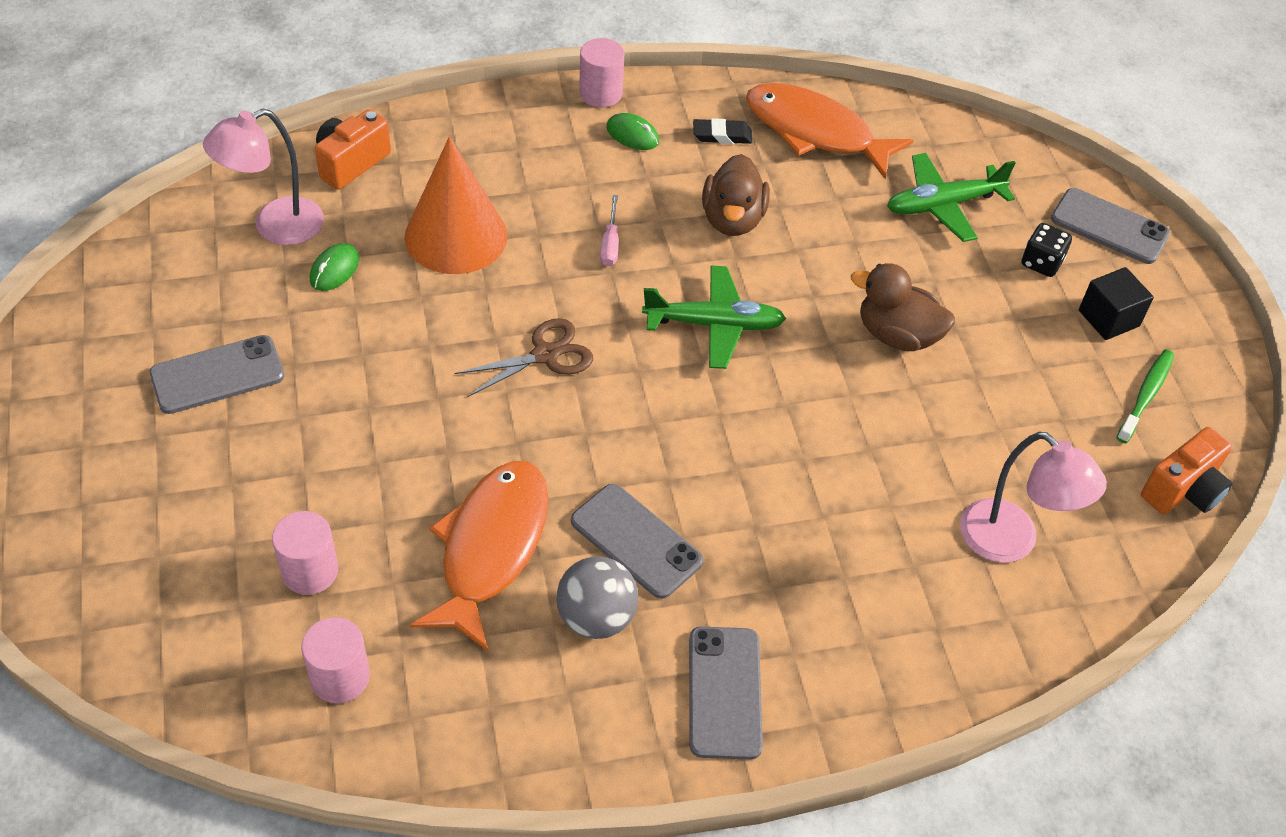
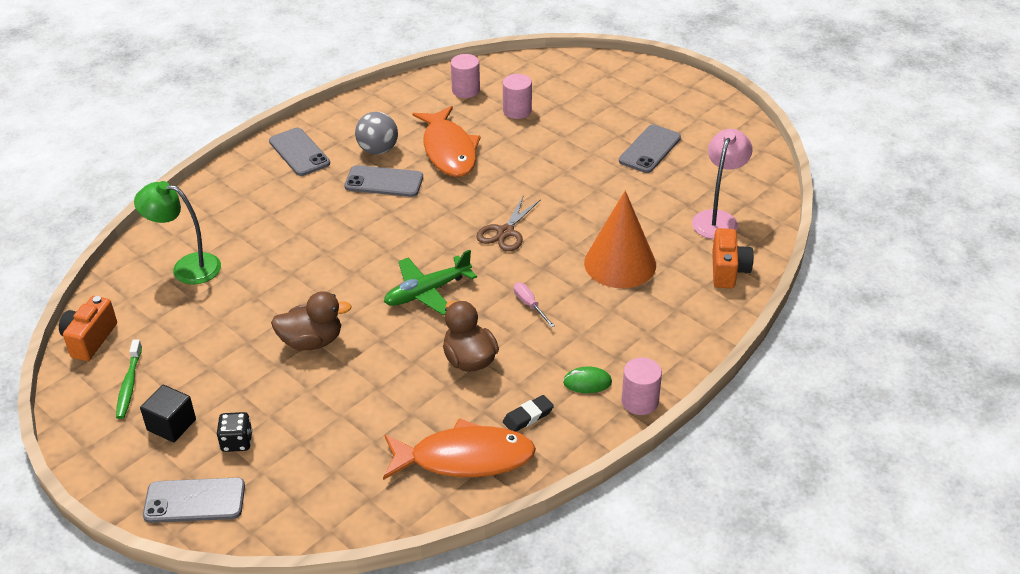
camera: 150 degrees right, 10 degrees down
(334, 270) = (659, 215): green mouse -> none
(943, 205) = (332, 449): green plane -> none
(1011, 542) = (187, 267): pink lamp -> green lamp

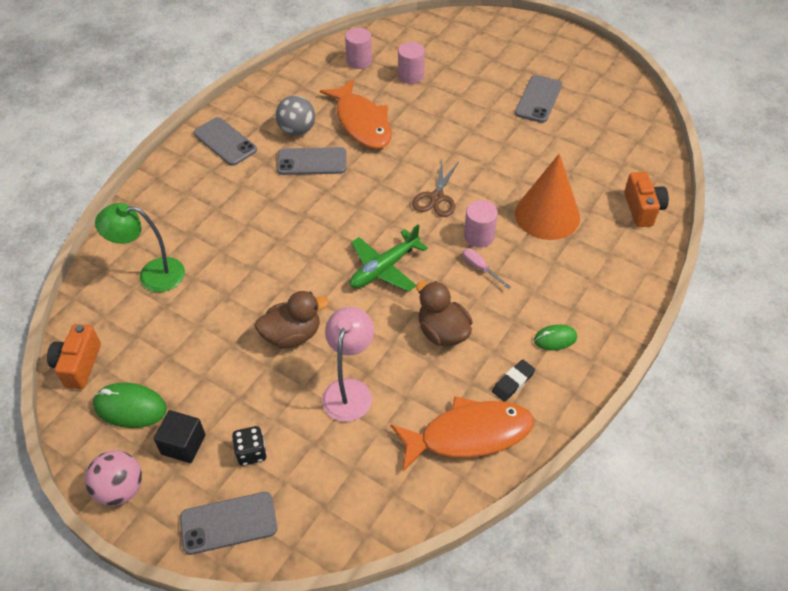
camera: 10 degrees left, 10 degrees up
(98, 455) = (120, 489): none -> pink ball
(129, 384) = (130, 407): green toothbrush -> green mouse
(640, 401) = (607, 351): pink cylinder -> pink cylinder (479, 236)
(717, 218) = (617, 159): pink lamp -> pink lamp (350, 390)

